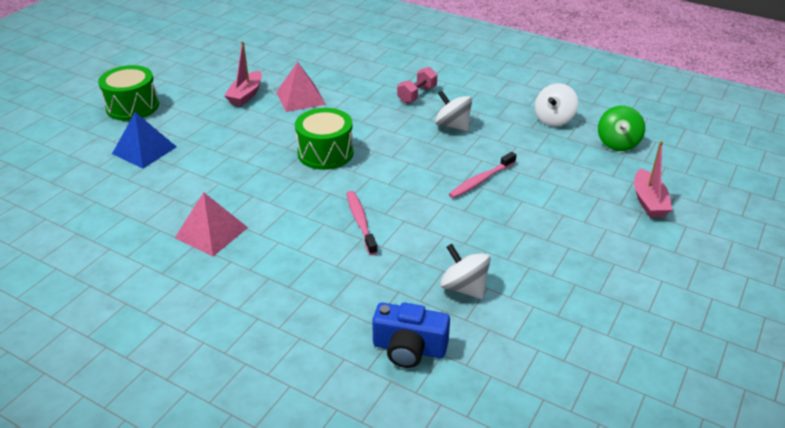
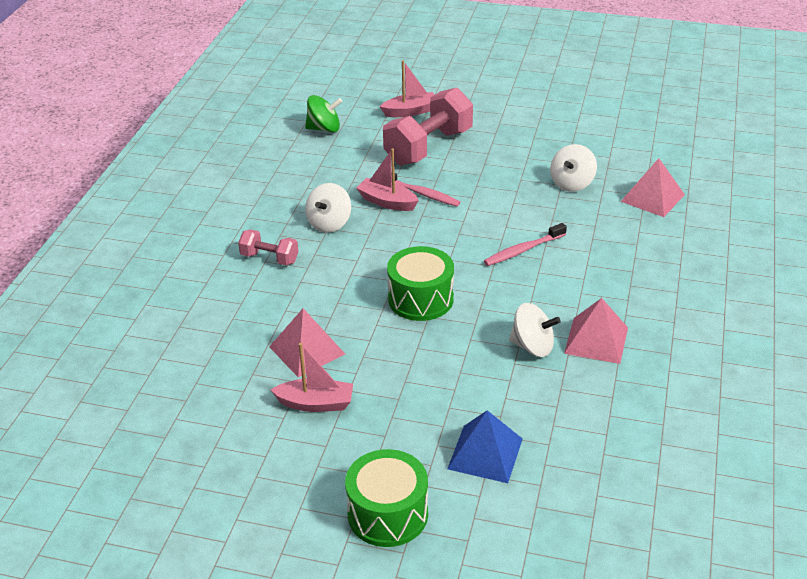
camera: 105 degrees left, 0 degrees up
(409, 348) = (652, 198): blue camera -> pink pyramid
(474, 159) = (387, 202): none -> pink boat
(553, 119) = (293, 165): white spinning top -> white spinning top (532, 346)
(568, 200) = (428, 147): none -> pink dumbbell

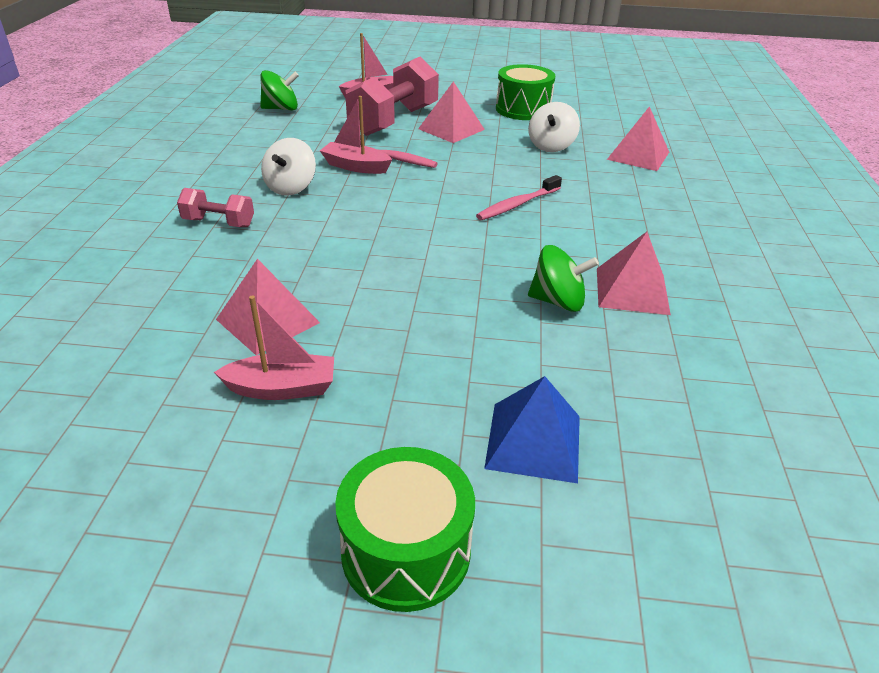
camera: 10 degrees left, 0 degrees up
(420, 299) = (409, 257): green drum -> green drum (523, 109)
(481, 159) = (451, 129): none -> pink pyramid
(532, 346) = (558, 301): white spinning top -> green spinning top

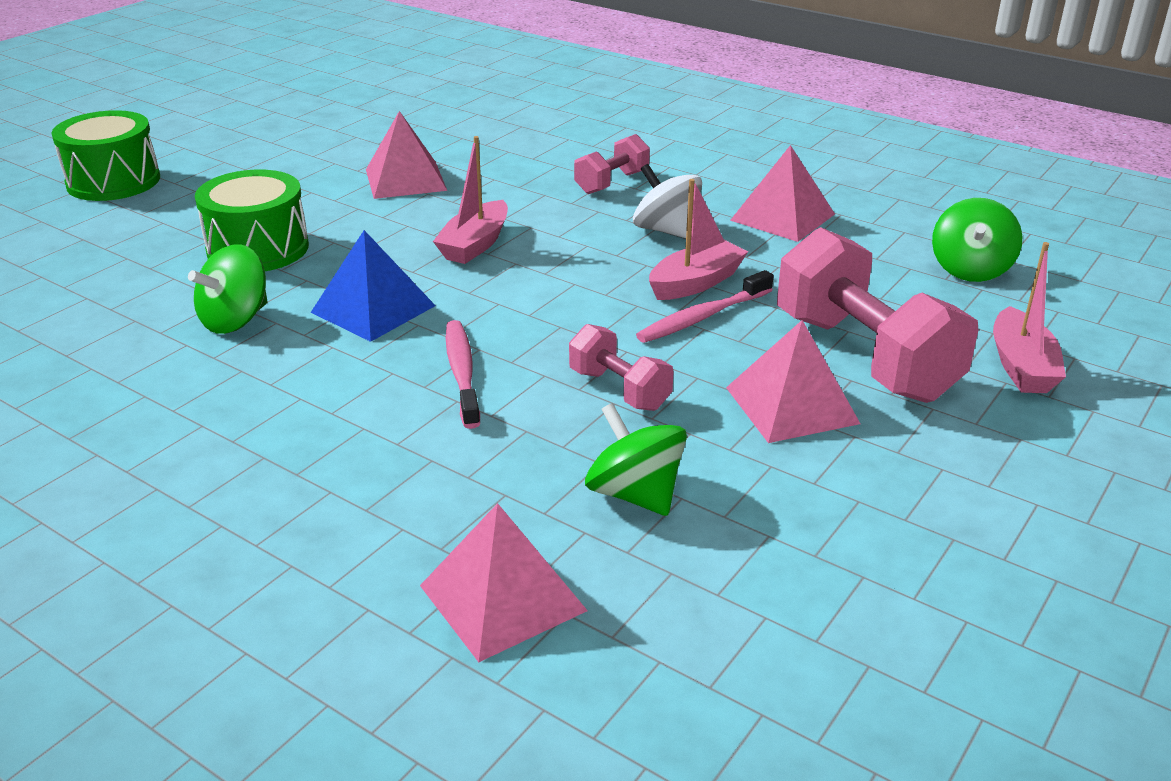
camera: 120 degrees right, 5 degrees down
(282, 388) = (312, 172): pink boat -> pink boat (475, 245)
(483, 164) = (619, 390): none -> pink dumbbell
(523, 109) = (857, 539): green drum -> green drum (258, 249)
(534, 441) = (110, 245): blue pyramid -> blue pyramid (373, 309)
(551, 146) = (635, 494): white spinning top -> green spinning top
(632, 290) = (182, 376): pink pyramid -> pink pyramid (782, 217)

